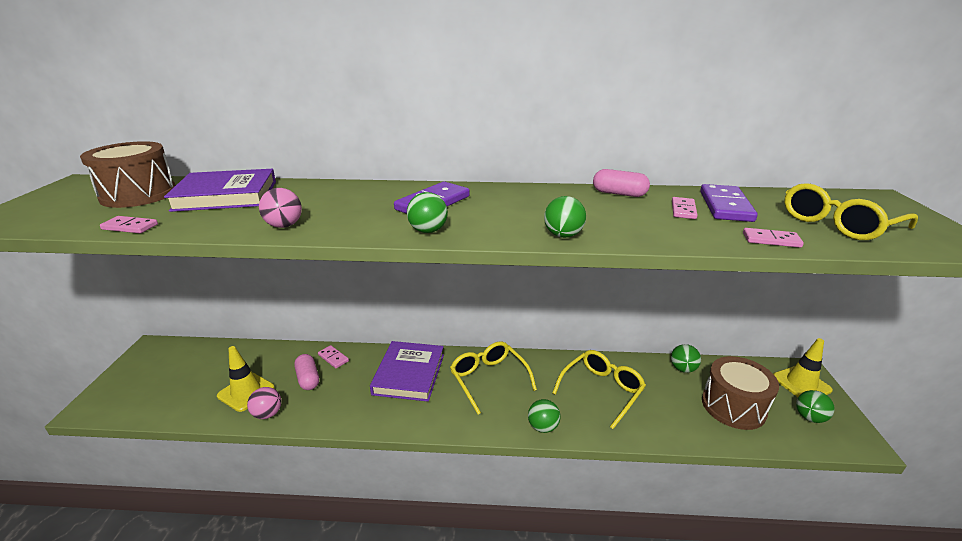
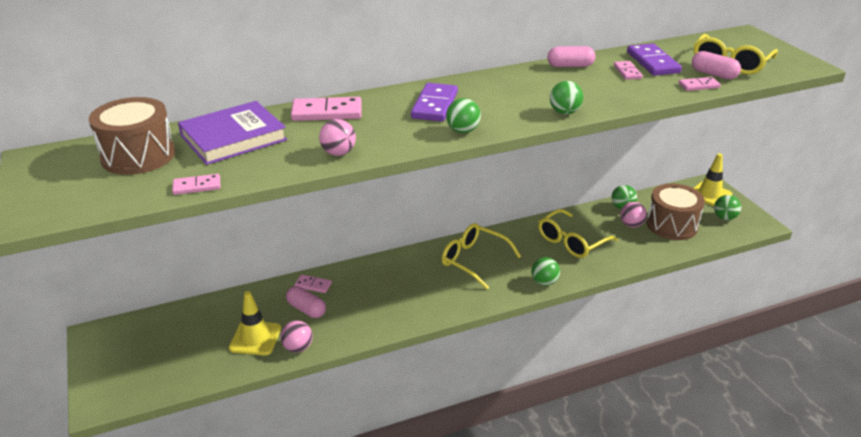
camera: 25 degrees left, 5 degrees up
(330, 191) = (327, 112): none -> pink domino
(409, 374) = (400, 277): purple book -> none
(602, 390) = (571, 242): yellow glasses -> yellow glasses turned 150 degrees counterclockwise
(682, 391) = (631, 225): none -> pink ball
(803, 231) = (713, 74): none -> pink capsule

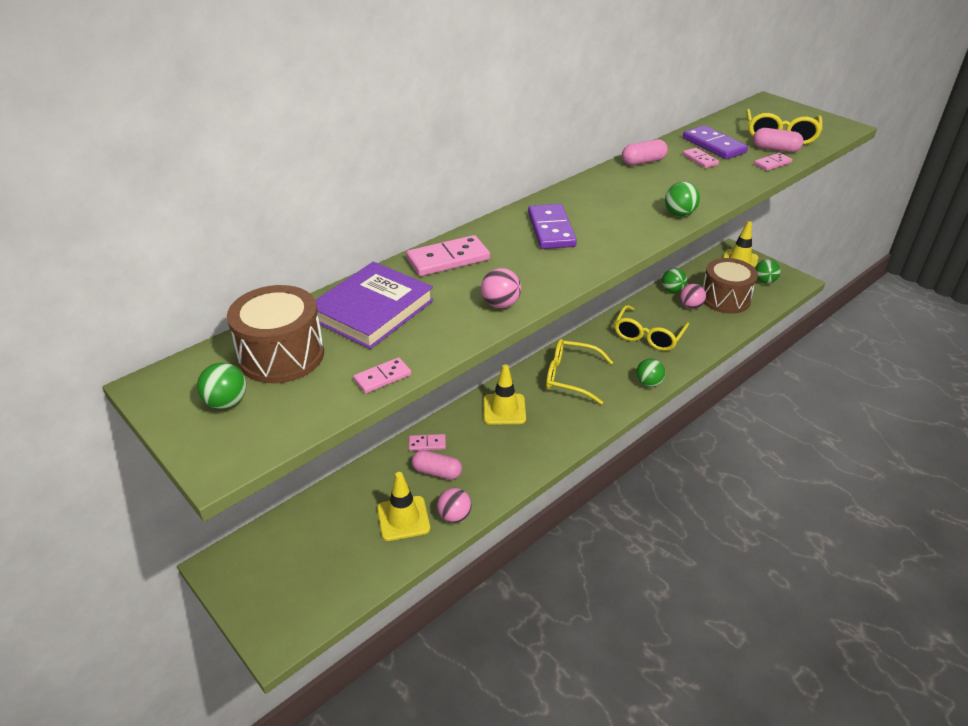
camera: 20 degrees left, 5 degrees up
(396, 273) = (504, 409): none -> yellow traffic cone
(462, 131) = (602, 253): green ball -> green ball (226, 403)

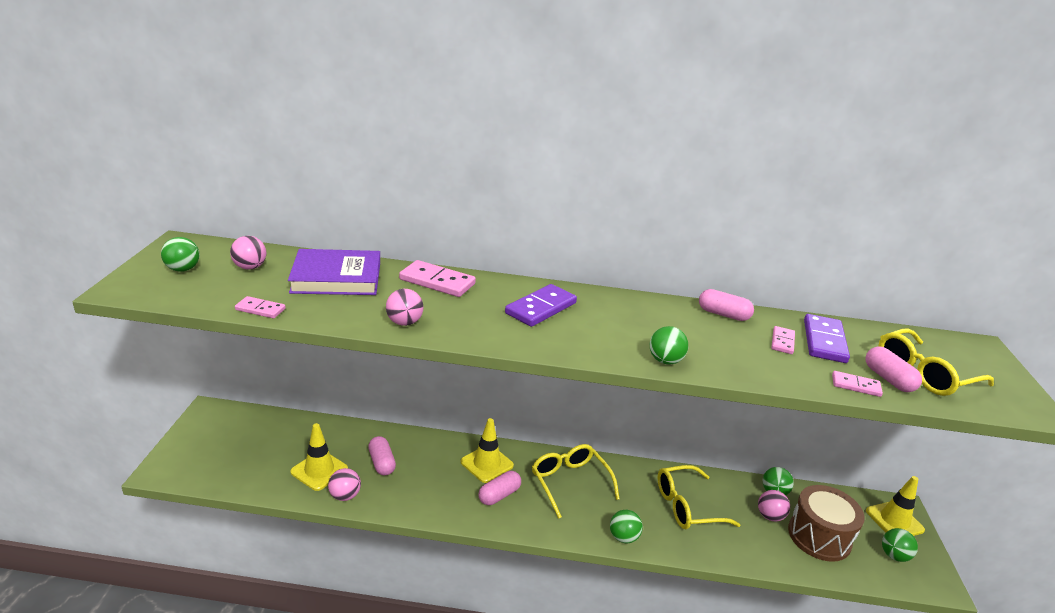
camera: 45 degrees right, 10 degrees down
(281, 355) = (250, 267): brown drum -> pink ball
(427, 444) = (406, 443): pink domino -> none
(546, 422) = (499, 495): none -> pink capsule

